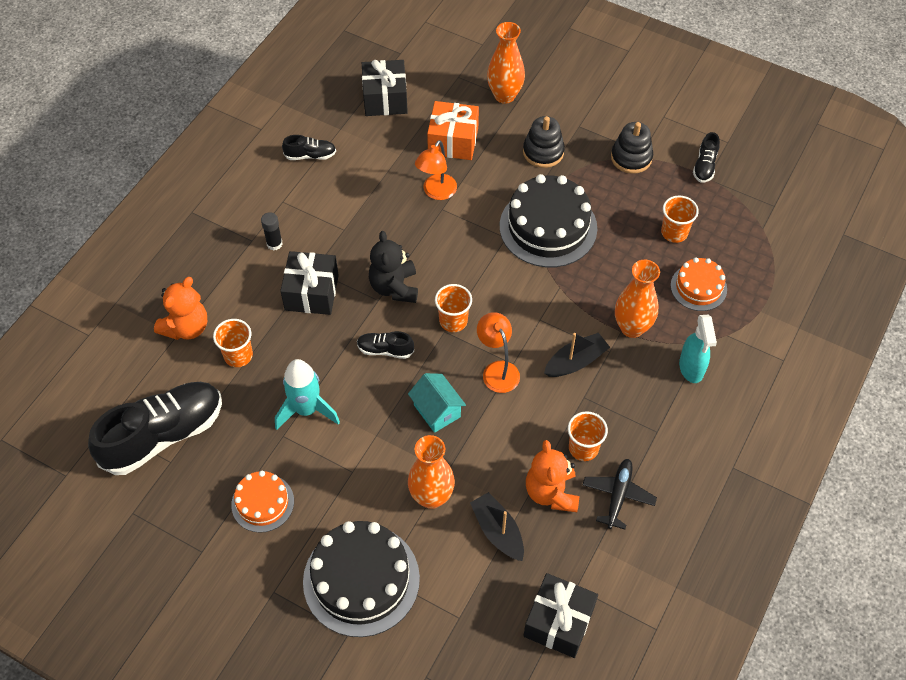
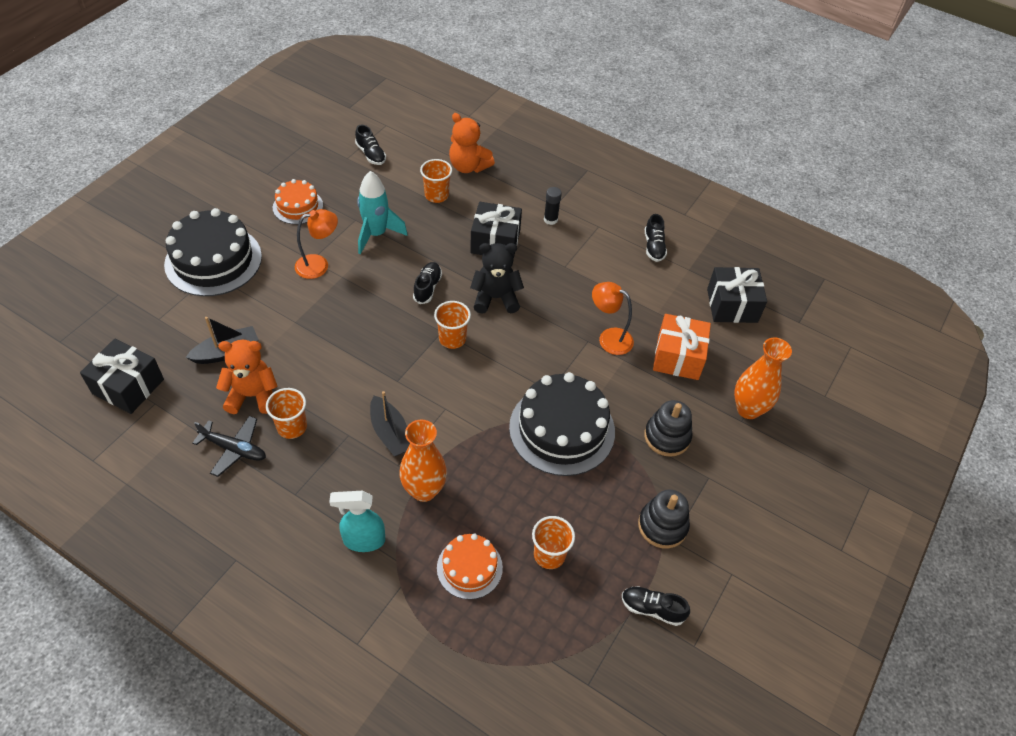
camera: 90 degrees right, 5 degrees down
(163, 435) = (371, 154): black shoe -> black shoe, size x0.45
(431, 497) = (273, 309): orange vase -> none
(437, 411) = (357, 319): turquoise house -> none
(497, 370) = (392, 368): orange lamp -> orange lamp (319, 265)

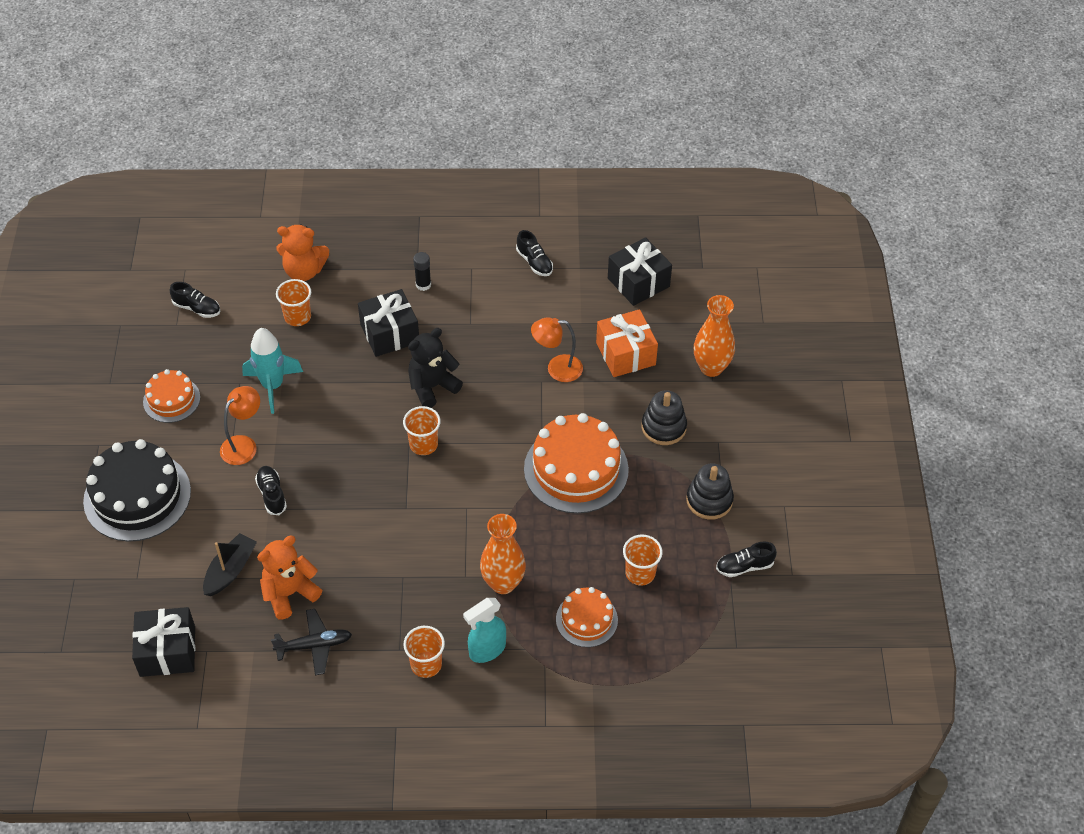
camera: 30 degrees left, 0 degrees up
(292, 427) = (348, 598): orange cup -> orange cup (426, 664)
(390, 433) = (437, 554): black boat -> none
(427, 287) = (363, 410): black shoe -> black shoe (272, 495)
(562, 429) = (576, 469): black cake -> orange cake

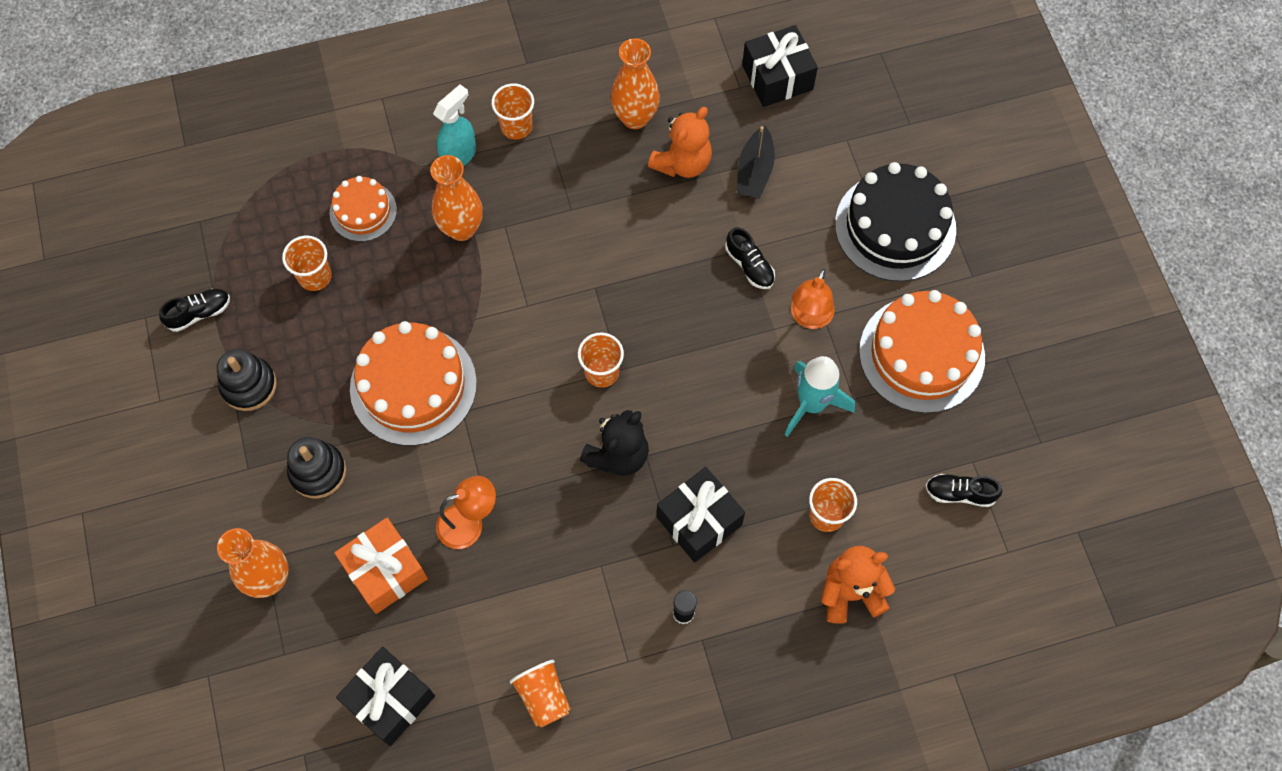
camera: 165 degrees right, 15 degrees up
(171, 399) = (921, 354): orange cake -> orange cake, size x1.80
(314, 645) = (635, 118): black plane -> orange vase
(534, 262) = (543, 697): black shoe -> orange cup

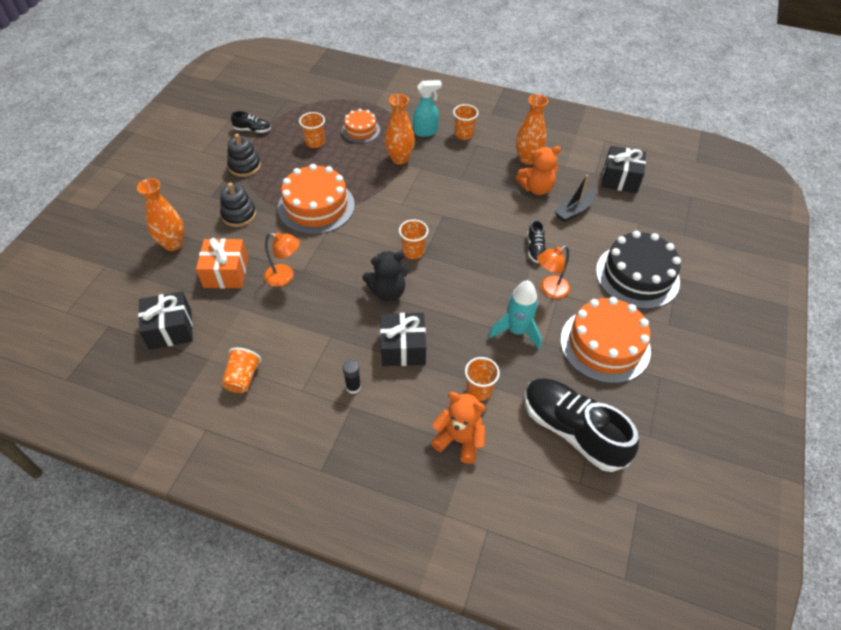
camera: 35 degrees right, 15 degrees down
(960, 493) = (572, 430): black shoe -> black shoe, size x2.25

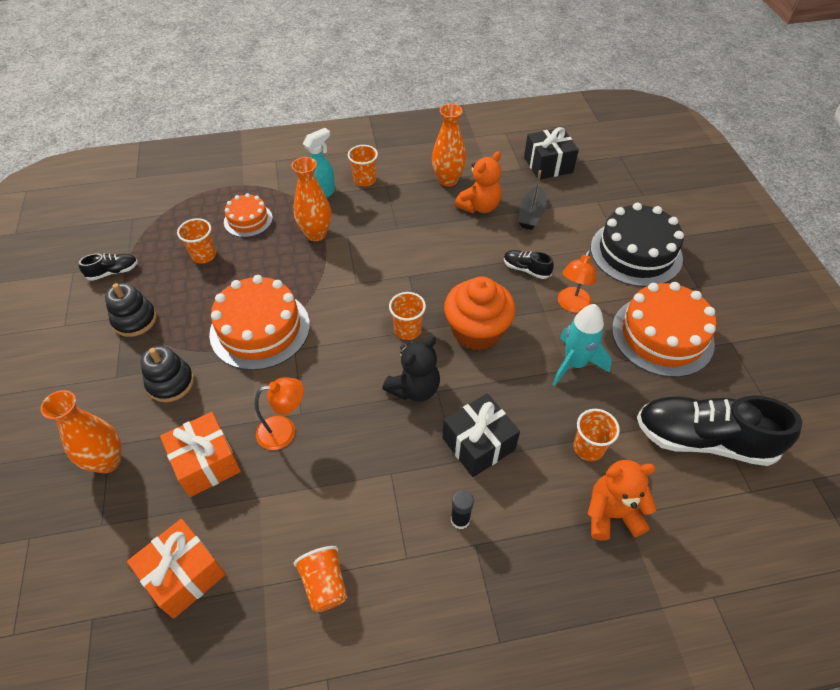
camera: 30 degrees left, 0 degrees up
(170, 329) = (184, 574): black gift -> orange gift
(462, 275) = (477, 331): none -> orange cupcake
(535, 249) = (526, 269): black shoe -> black shoe turned 150 degrees clockwise

